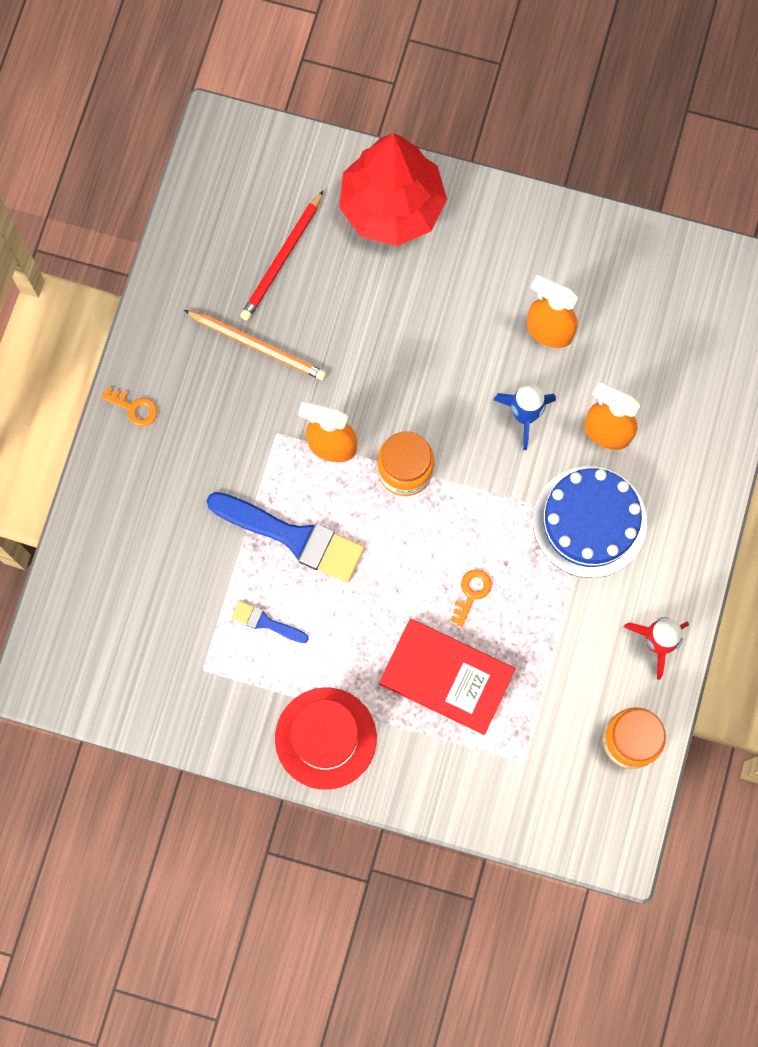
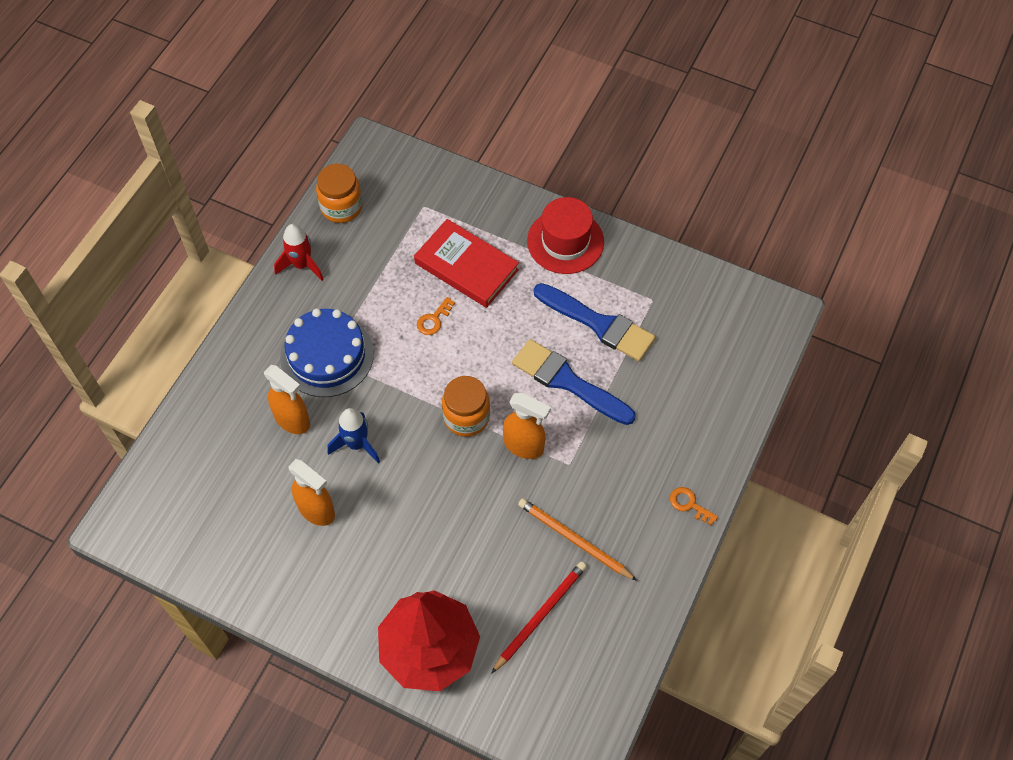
camera: 170 degrees left, 15 degrees down
(266, 622) = (598, 324): blue brush -> blue brush, size x2.09

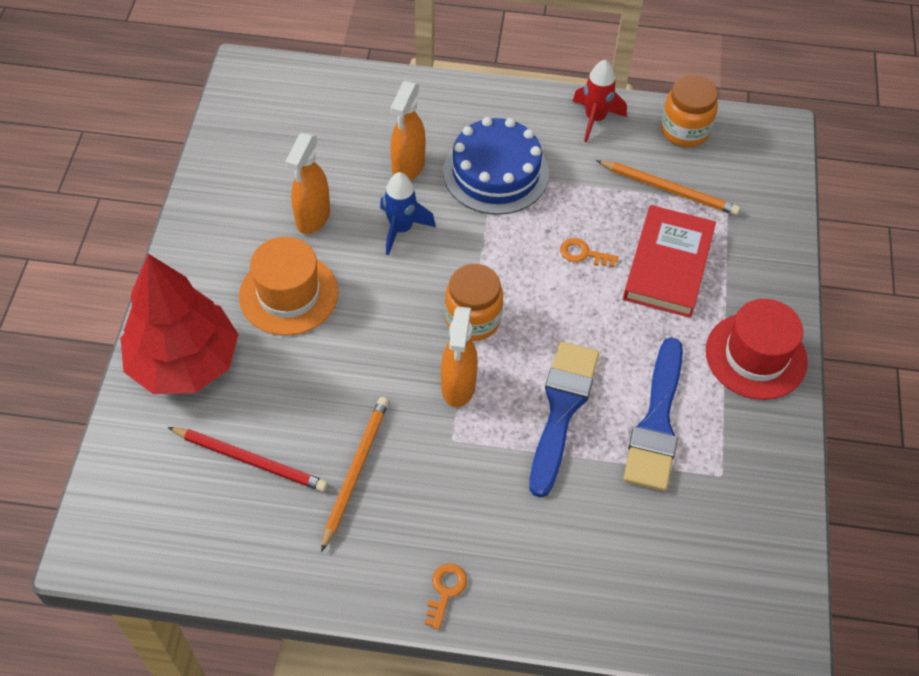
camera: 70 degrees right, 5 degrees down
(390, 549) = (288, 294): none -> orange hat
(396, 239) = (669, 189): none -> orange pencil

